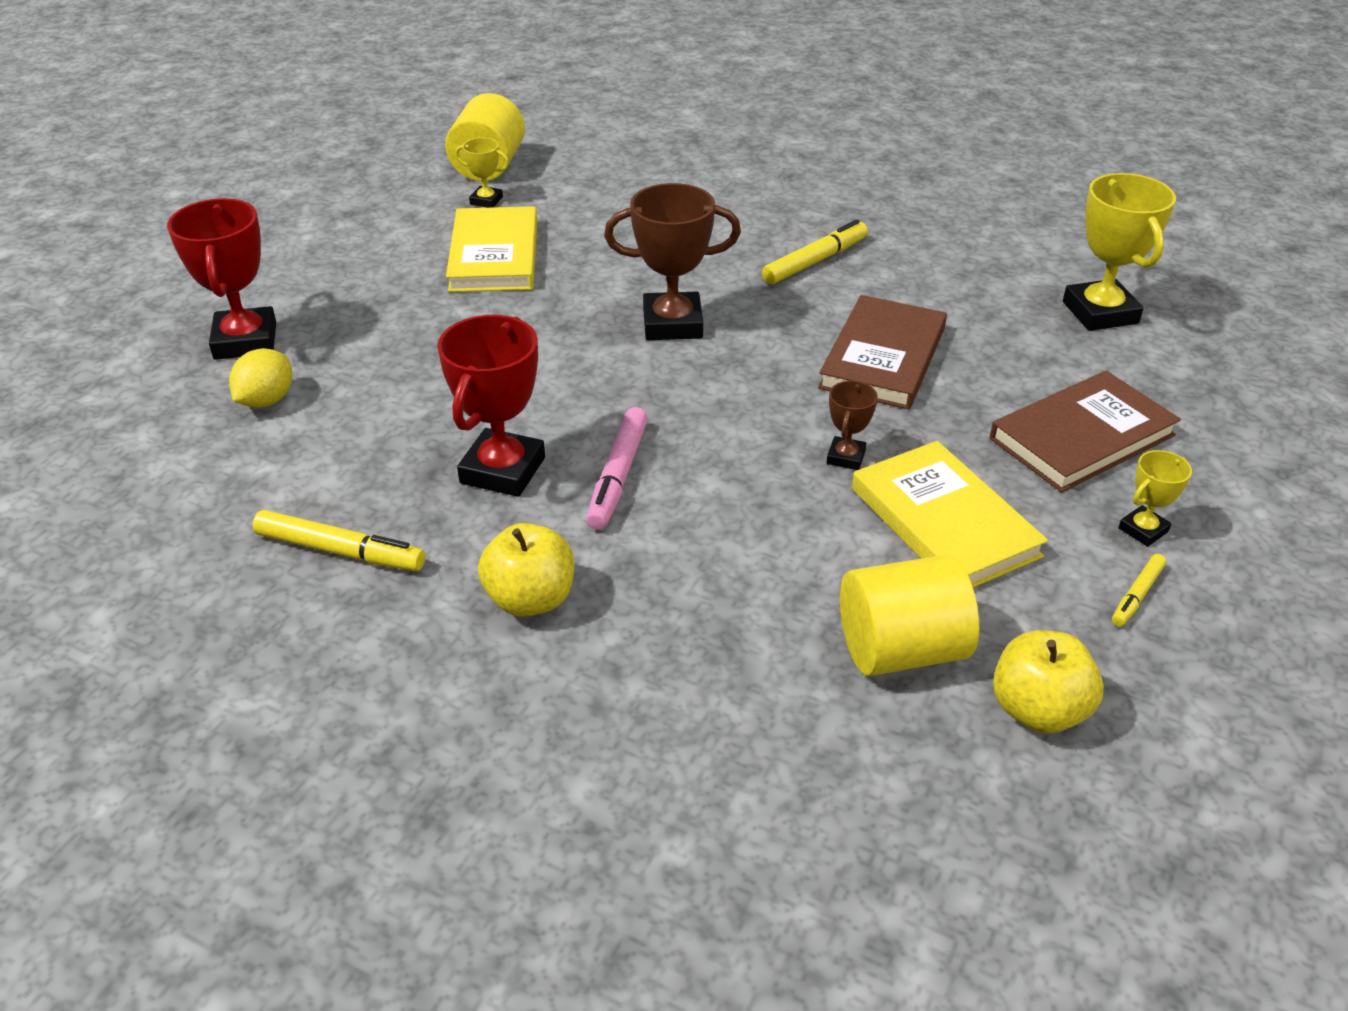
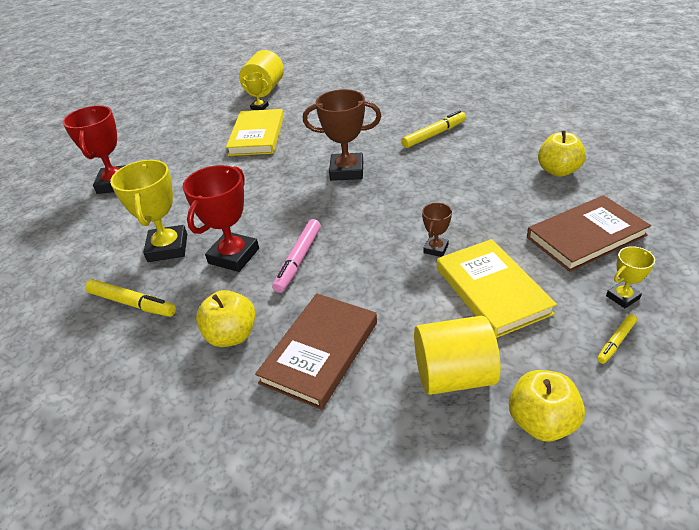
camera: 10 degrees right, 0 degrees up
(266, 400) = (117, 216): yellow lemon -> none
(883, 358) = (466, 189): brown book -> brown book (320, 352)
(1029, 329) = (558, 171): none -> yellow apple
(1100, 312) = (603, 160): yellow trophy -> yellow trophy (168, 248)

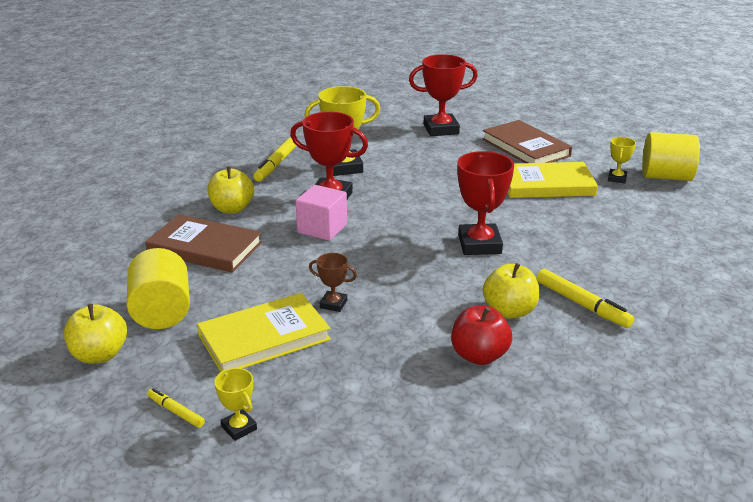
camera: 80 degrees right, 10 degrees down
(298, 260) = (322, 228): pink marker -> pink cube
(347, 171) = (479, 244): brown trophy -> red trophy
(500, 178) = (479, 356): none -> red apple
(558, 171) = (503, 409): yellow apple -> yellow apple (509, 311)
(586, 236) = (351, 415): brown book -> brown book (525, 147)

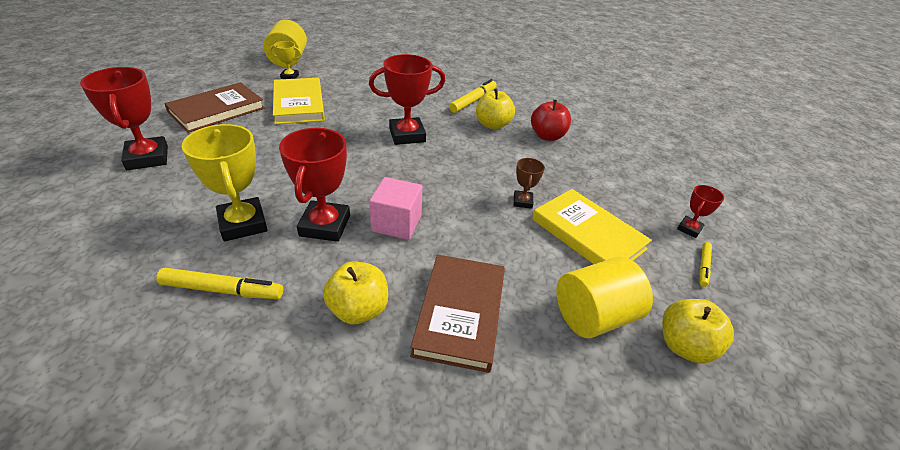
camera: 105 degrees left, 10 degrees up
(239, 428) = (689, 229): yellow trophy -> red trophy

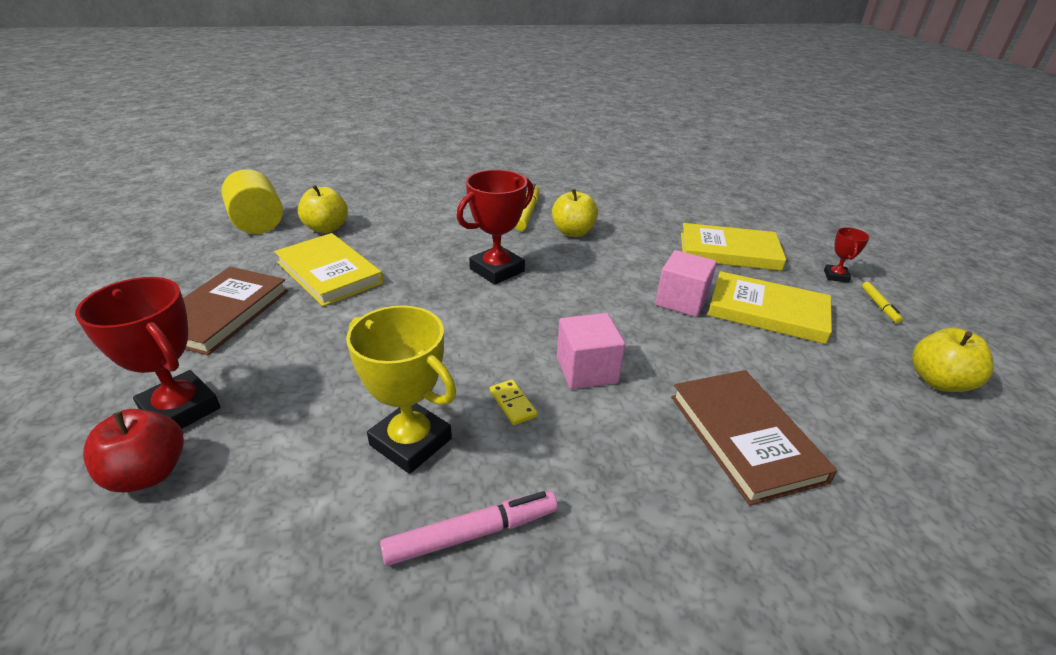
camera: 25 degrees left, 5 degrees down
(222, 290) = (472, 534): yellow marker -> pink marker
(289, 76) = (281, 243): yellow trophy -> none
(325, 225) = (512, 404): red trophy -> yellow domino
(358, 310) = (647, 481): yellow apple -> yellow apple (326, 228)
(522, 201) = (681, 301): brown trophy -> pink cube
(547, 136) = (635, 228): red apple -> red apple (148, 473)
(594, 316) = (851, 387): yellow cylinder -> none
(609, 177) = (729, 251): none -> yellow book

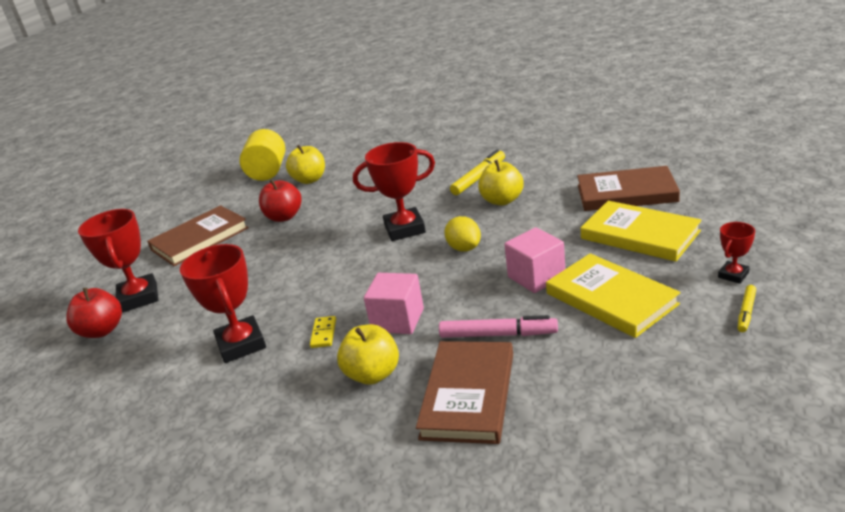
camera: 35 degrees right, 5 degrees down
(329, 273) = (284, 217): yellow book -> red apple
(411, 442) = (241, 344): yellow trophy -> red trophy
(472, 534) = (230, 406): pink marker -> pink marker (498, 335)
(582, 282) = (464, 248): none -> yellow lemon
(679, 217) = (626, 193): none -> brown book
(938, 381) = (715, 394): yellow apple -> yellow apple (373, 374)

